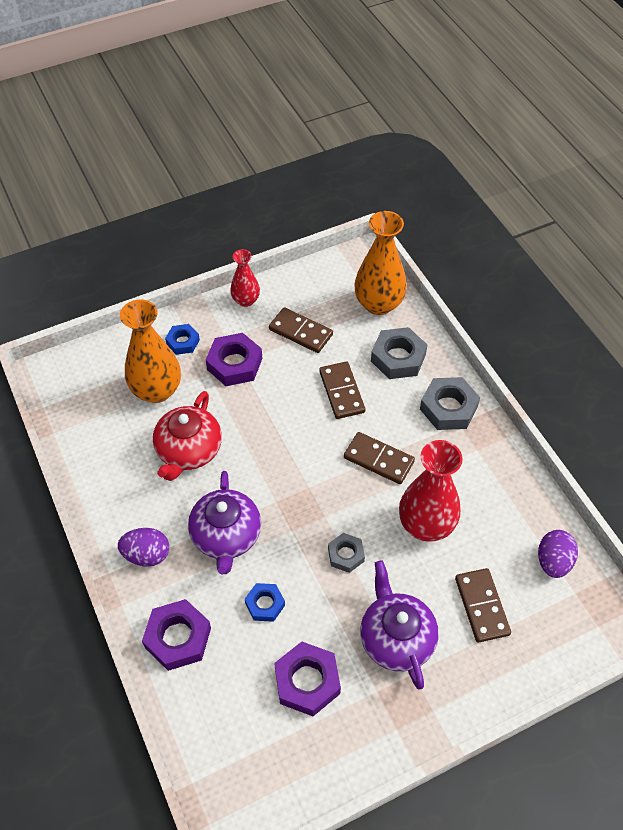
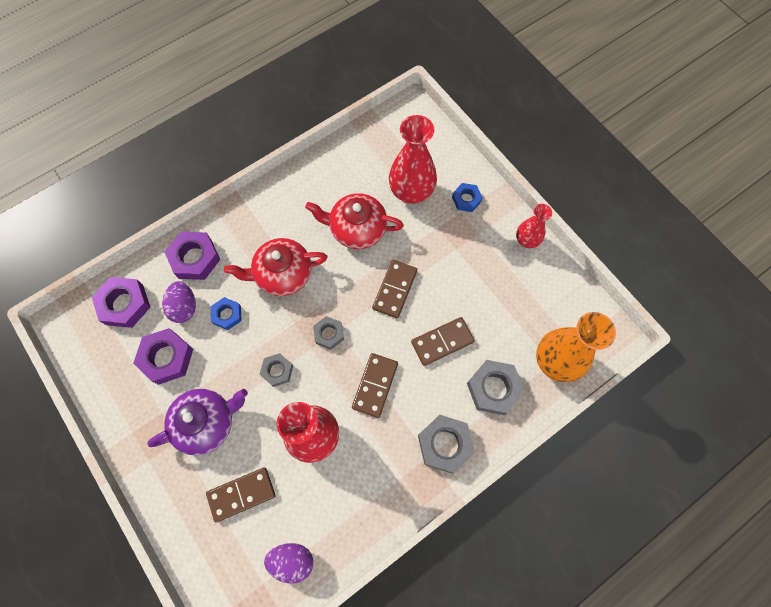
camera: 80 degrees right, 15 degrees up
(147, 555) = (259, 221): purple egg -> purple egg (184, 307)
(157, 390) = (411, 191): orange vase -> red vase
(226, 536) = (282, 274): purple teapot -> red teapot
(234, 364) = (452, 245): purple nut -> purple nut (124, 304)
(301, 332) = (502, 294): brown domino -> brown domino (395, 290)
(311, 496) = (329, 334): none -> grey nut

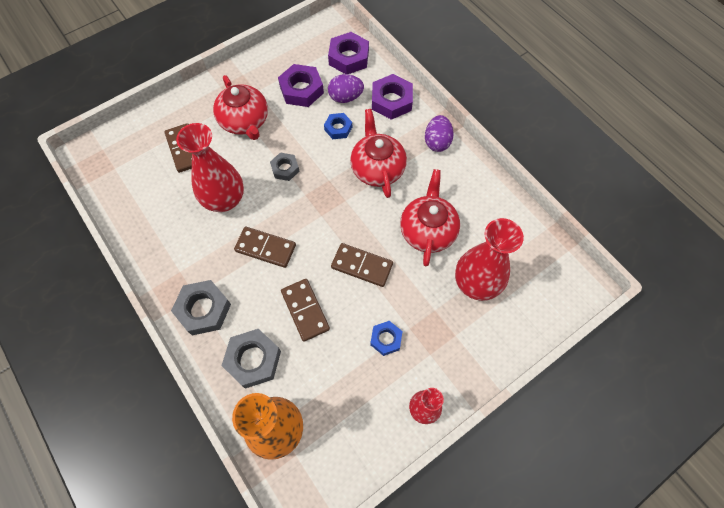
camera: 90 degrees right, 5 degrees down
(207, 423) = (245, 121): purple teapot -> red teapot
(292, 560) = (127, 187): purple egg -> purple egg (437, 142)
(329, 334) = (317, 208): grey nut -> none
(466, 199) = (471, 342): blue nut -> blue nut (386, 339)

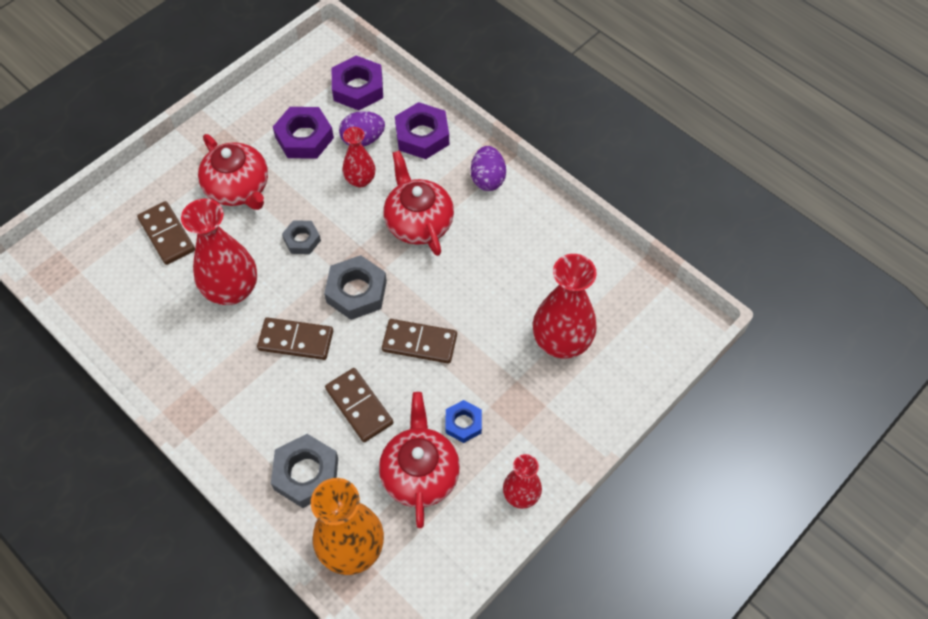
camera: 10 degrees left, 5 degrees down
(203, 310) = (232, 426): grey nut -> grey nut (356, 292)
(338, 128) = (360, 180): blue nut -> red vase
(428, 230) = (493, 288): red teapot -> red teapot (420, 473)

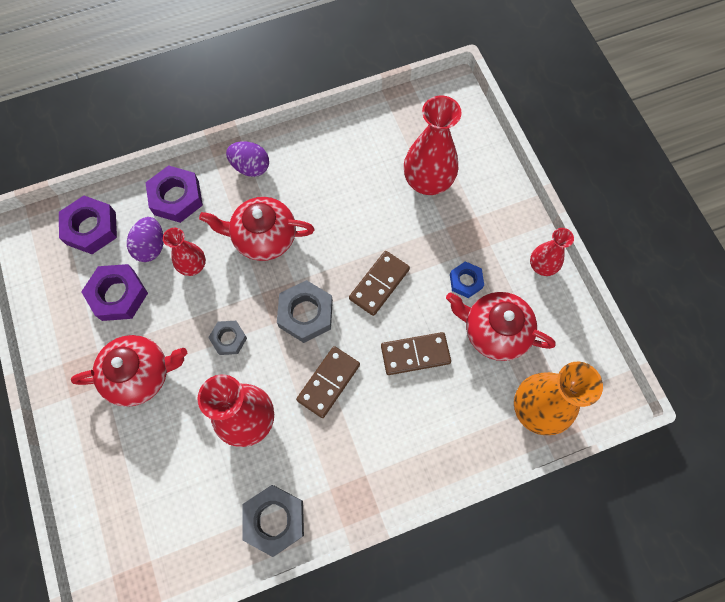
camera: 65 degrees left, 10 degrees up
(167, 235) = (155, 460): brown domino -> none
(306, 474) = (458, 420): grey nut -> grey nut (274, 520)

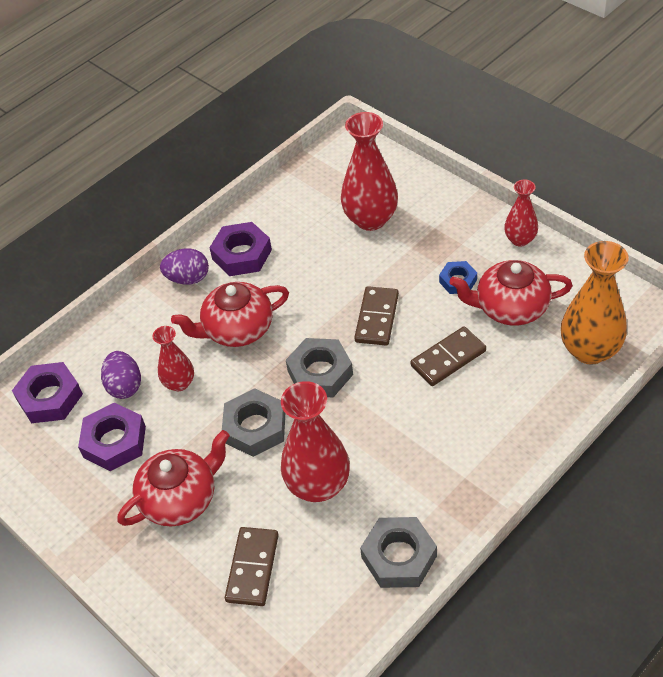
camera: 20 degrees left, 20 degrees down
(176, 198) = (126, 334): purple nut -> purple nut (242, 254)
(228, 339) = (255, 427): grey nut -> grey nut, size x1.66
(328, 382) = (379, 418): brown domino -> brown domino (253, 568)

